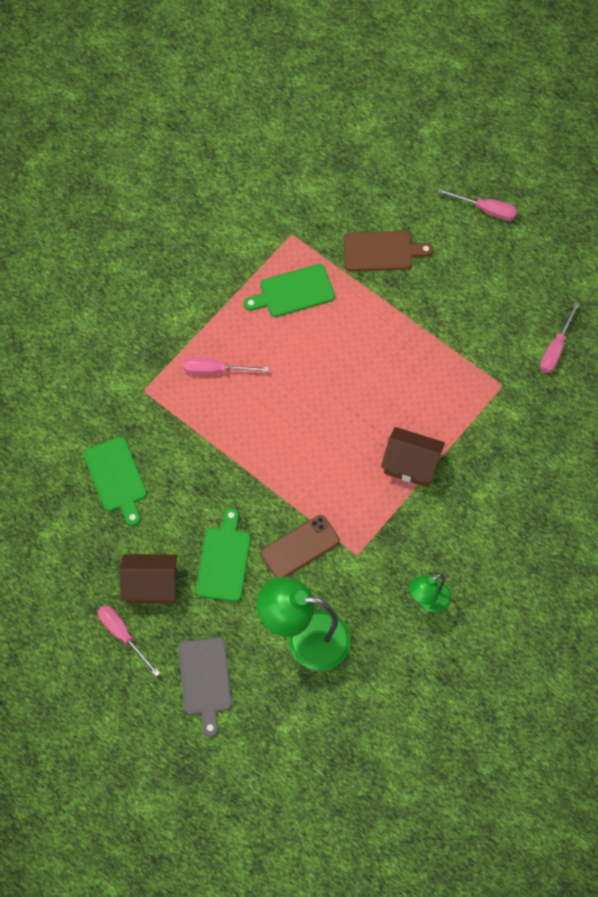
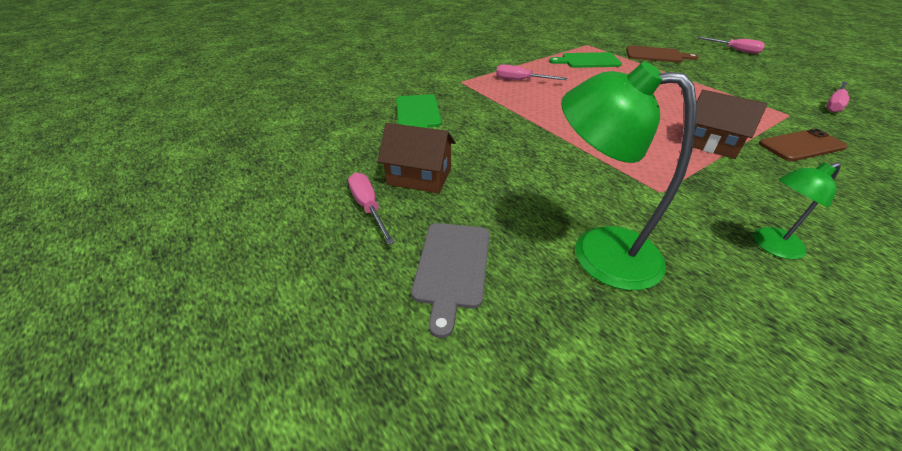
camera: 15 degrees right, 25 degrees down
(224, 560) = (504, 172): green cutting board -> none
(300, 547) = (591, 177): brown phone -> brown phone (801, 146)

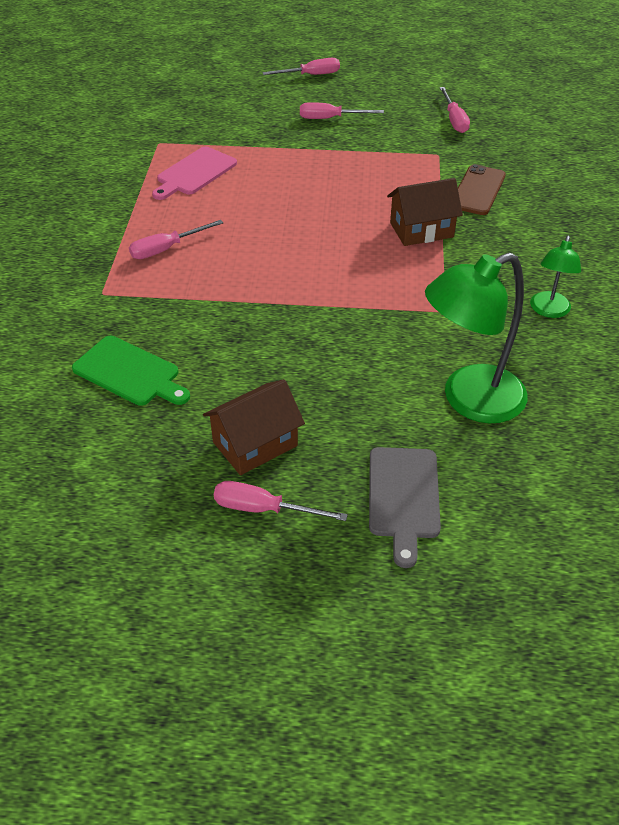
camera: 50 degrees left, 5 degrees up
(452, 268) = (403, 497): grey cutting board -> grey cutting board turned 45 degrees clockwise
(588, 61) = (194, 173): green cutting board -> pink cutting board
(656, 55) = (250, 124): brown cutting board -> none
(719, 70) = (330, 118): none -> pink screwdriver

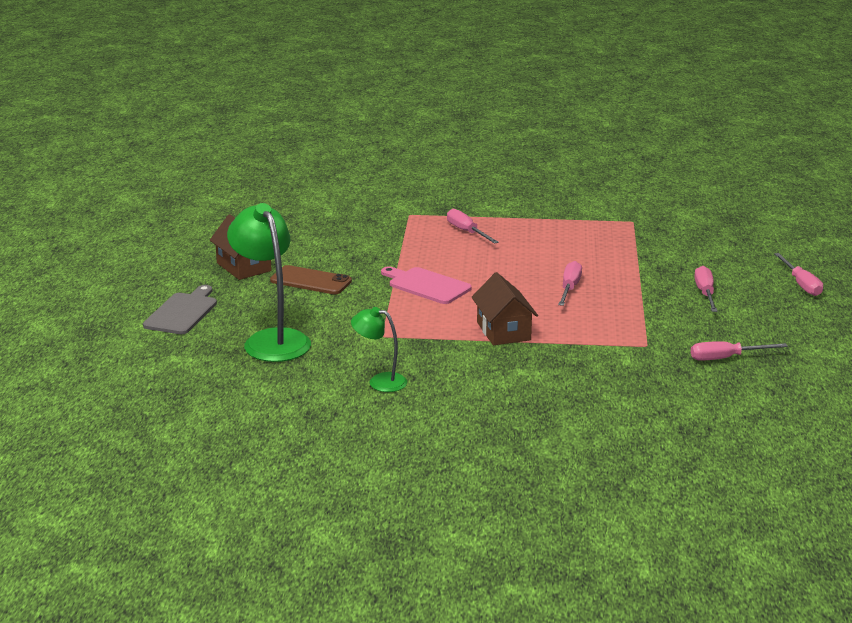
camera: 90 degrees right, 20 degrees down
(130, 373) = (320, 228): green cutting board -> none
(194, 173) = (583, 237): pink cutting board -> pink cutting board (426, 285)
(263, 509) = (186, 270): pink screwdriver -> pink screwdriver (569, 288)
(403, 497) = (182, 312): grey cutting board -> grey cutting board turned 105 degrees clockwise
(478, 190) = (578, 362): brown phone -> brown phone (310, 281)

